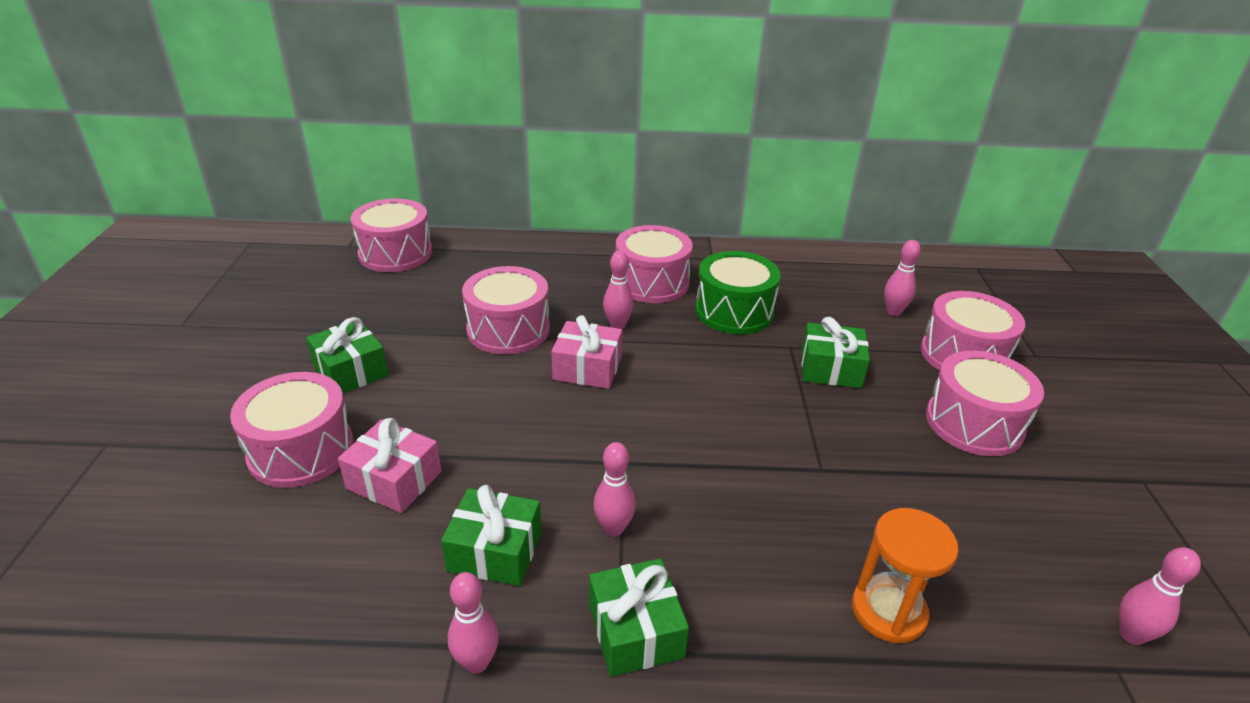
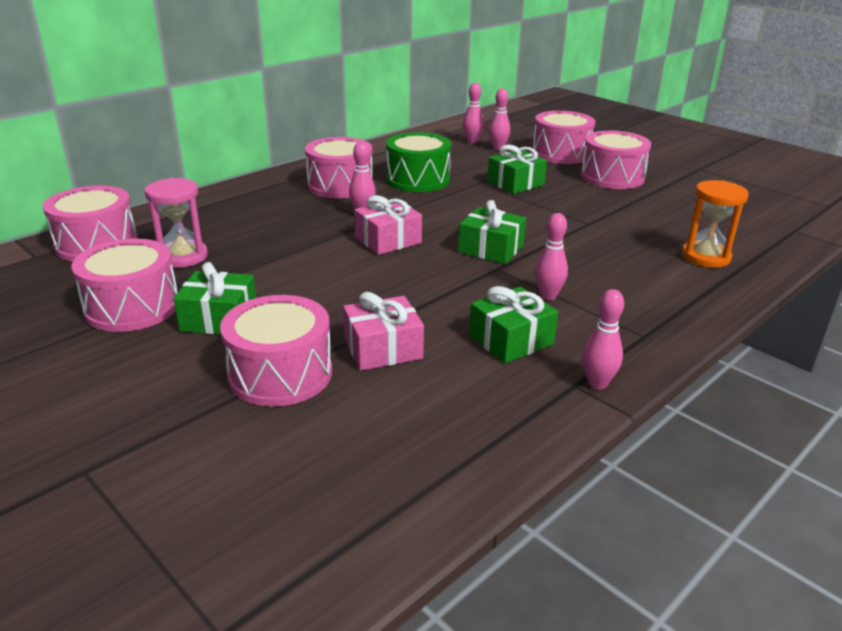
camera: 45 degrees left, 5 degrees down
(423, 296) = (183, 257): none -> pink hourglass
(508, 329) = (293, 245): pink drum -> pink drum (132, 307)
(635, 631) = (636, 324): green gift -> green gift (491, 249)
(1131, 634) = (780, 218): pink bowling pin -> pink bowling pin (472, 141)

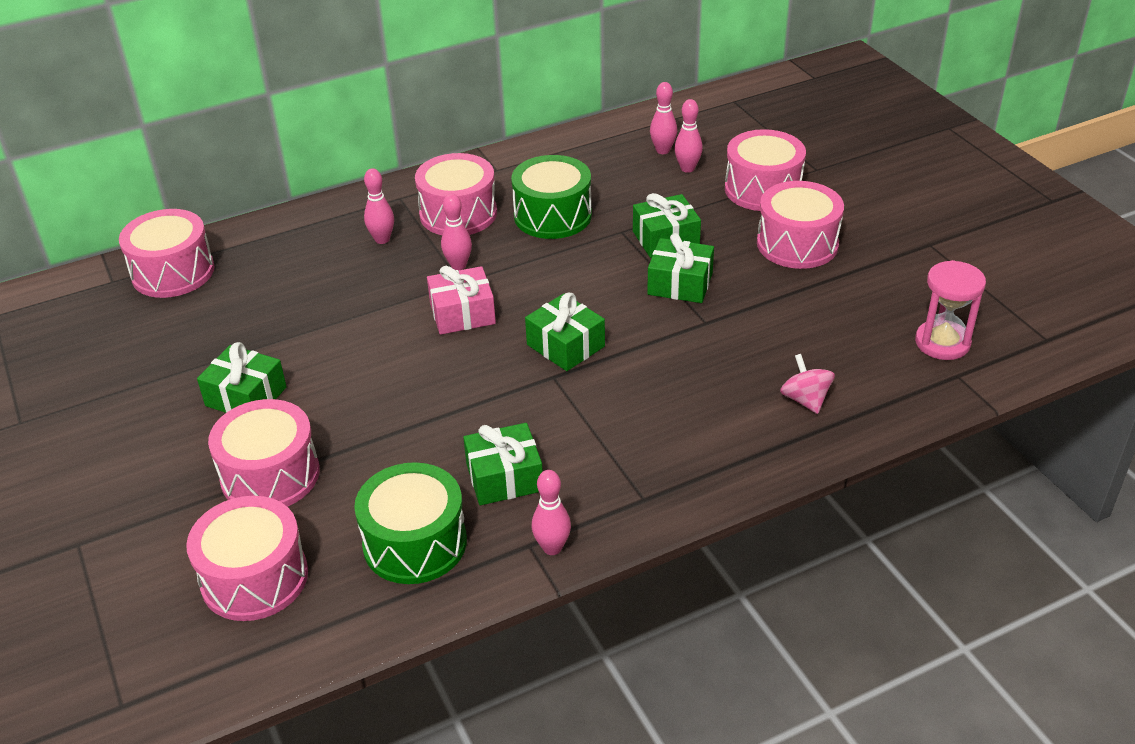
camera: 20 degrees right, 10 degrees up
(132, 307) = (175, 366): pink drum -> pink drum (254, 578)
(183, 257) = (246, 304): pink hourglass -> pink hourglass (942, 343)
(383, 348) = (376, 464): pink gift -> none
(465, 403) = (415, 543): none -> green drum
(548, 205) = (680, 284): none -> green gift
(548, 296) = (581, 426): pink bowling pin -> pink bowling pin (382, 239)
(705, 257) = (805, 400): orange hourglass -> pink spinning top

